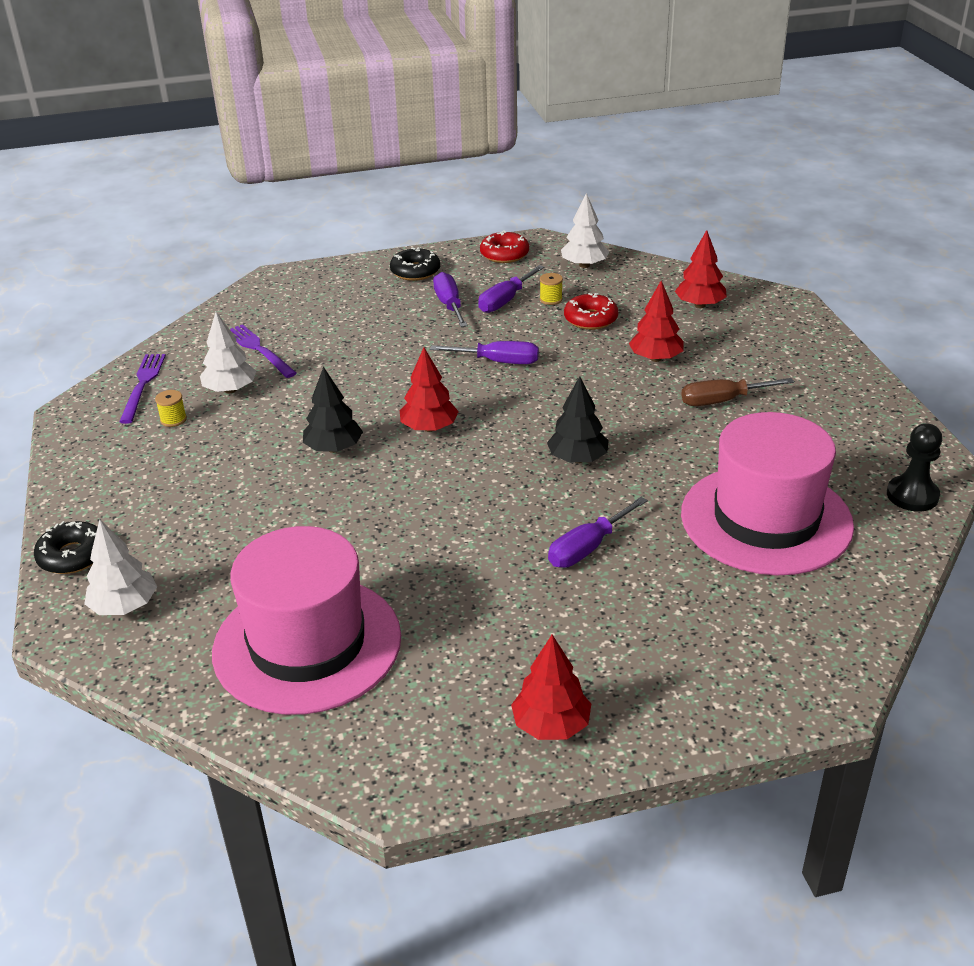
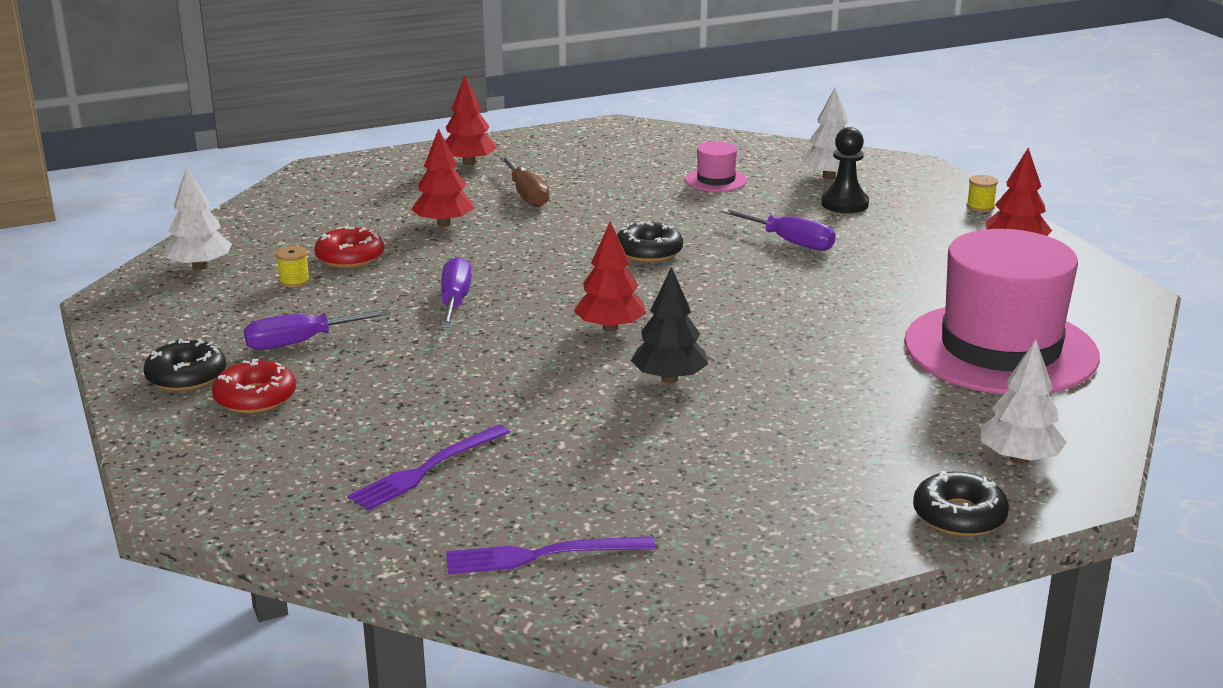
camera: 100 degrees left, 10 degrees down
(173, 419) = (633, 506): yellow spool -> yellow spool (980, 207)
(230, 390) = (545, 474): white tree -> white tree (829, 177)
(504, 254) = (148, 318): red donut -> red donut (255, 398)
(505, 301) = (293, 308): purple screwdriver -> none
(577, 459) = (648, 252): black tree -> black donut
(700, 305) = (321, 206): red tree -> red tree (469, 163)
(766, 519) = (716, 180): pink hat -> pink hat, size x0.41
(912, 495) = (661, 135): black pawn -> black pawn (844, 204)

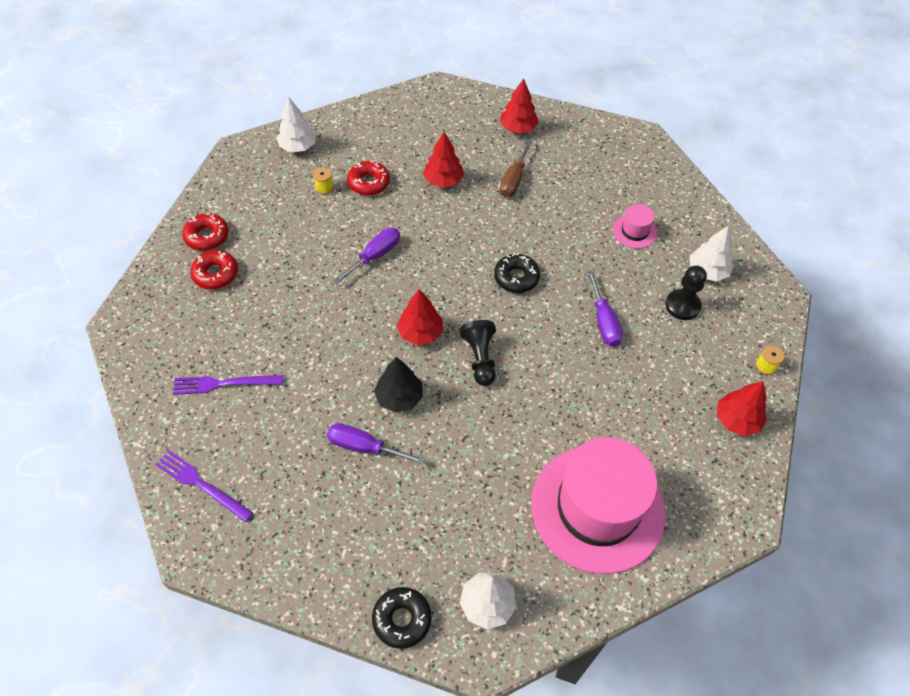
camera: 40 degrees right, 30 degrees up
(186, 376) = (207, 236): black donut -> red donut
(300, 342) = (276, 242): purple screwdriver -> purple screwdriver (364, 447)
(709, 315) = (480, 358): none -> black pawn

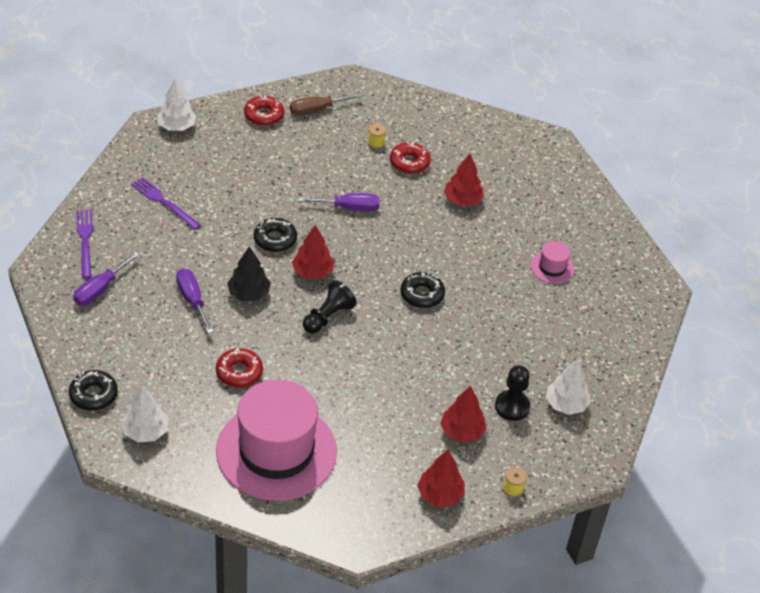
camera: 45 degrees right, 10 degrees down
(215, 274) = (239, 140): red donut -> red donut (239, 372)
(298, 146) = (395, 106): white tree -> white tree (177, 126)
(357, 332) = (275, 239): none -> black donut
(514, 180) = (514, 238): brown screwdriver -> brown screwdriver (317, 110)
(518, 128) = (570, 210): red tree -> red tree (462, 432)
(603, 321) = (440, 367): purple screwdriver -> purple screwdriver (100, 289)
(634, 231) = (552, 338): pink hat -> pink hat (552, 268)

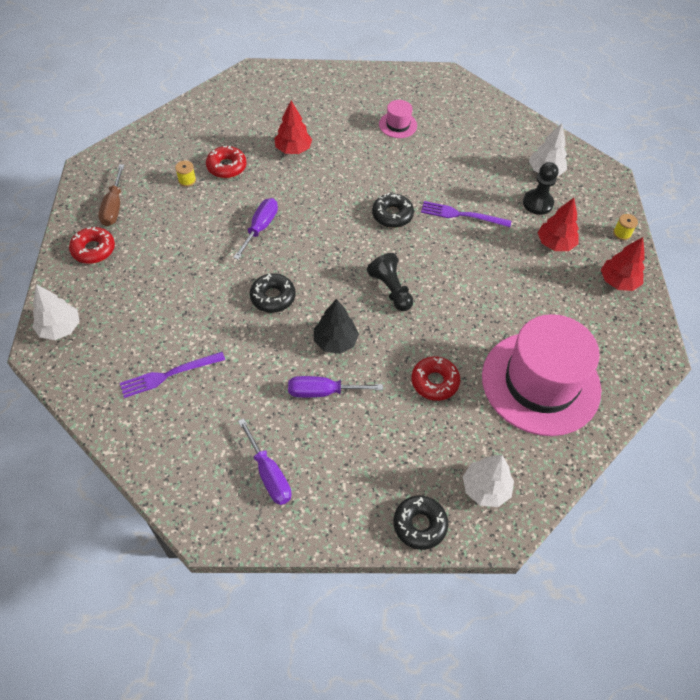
camera: 65 degrees left, 10 degrees up
(85, 241) = (187, 469): purple fork -> purple fork (462, 215)
(312, 272) = (330, 282): red tree -> none

